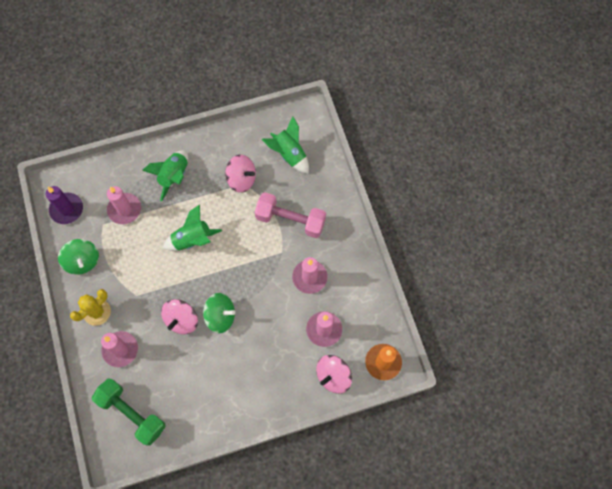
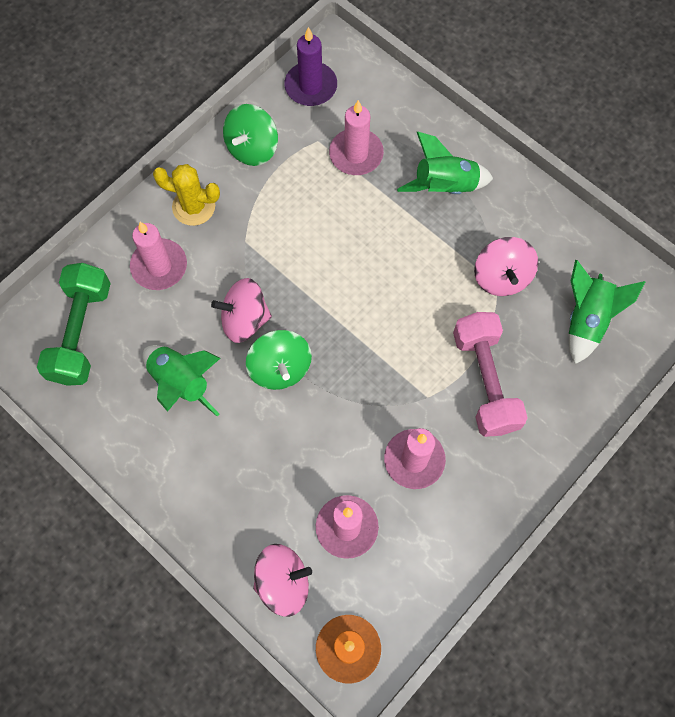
camera: 60 degrees right, 0 degrees up
(192, 240) = (368, 265): green rocket -> green rocket (181, 383)
(333, 376) = (283, 582): pink spinning top -> pink spinning top turned 150 degrees clockwise

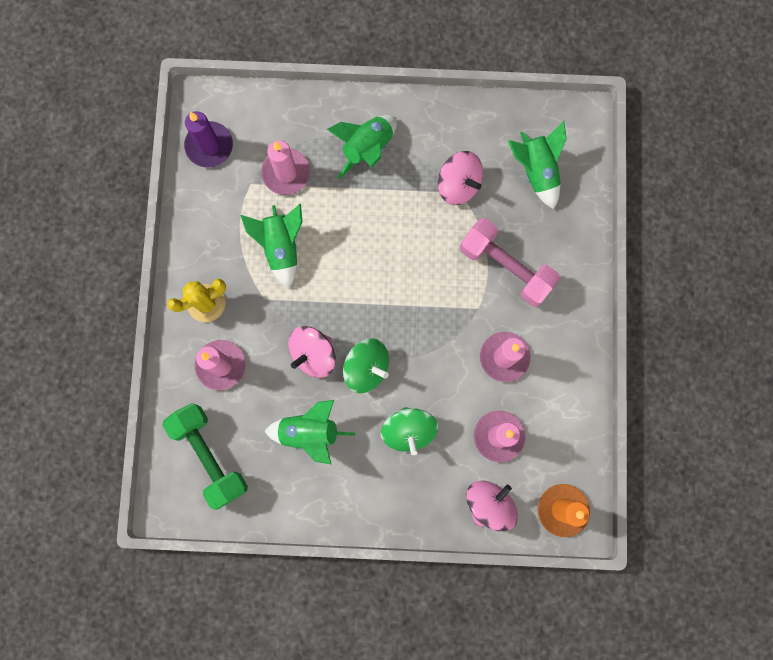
camera: 40 degrees left, 10 degrees up
(252, 148) = (209, 226): green spinning top -> green spinning top (408, 430)
(297, 210) = (281, 247): none -> green rocket

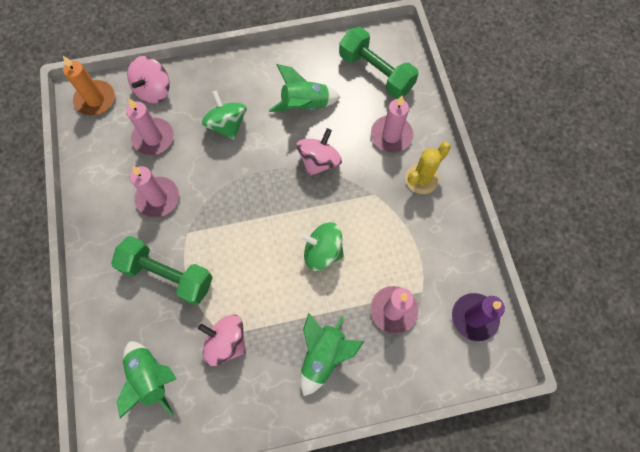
camera: 165 degrees right, 10 degrees down
(281, 247) = (374, 240): green rocket -> none
(366, 368) = (272, 162): green spinning top -> green spinning top (322, 252)
(506, 267) = (168, 275): pink dumbbell -> green dumbbell

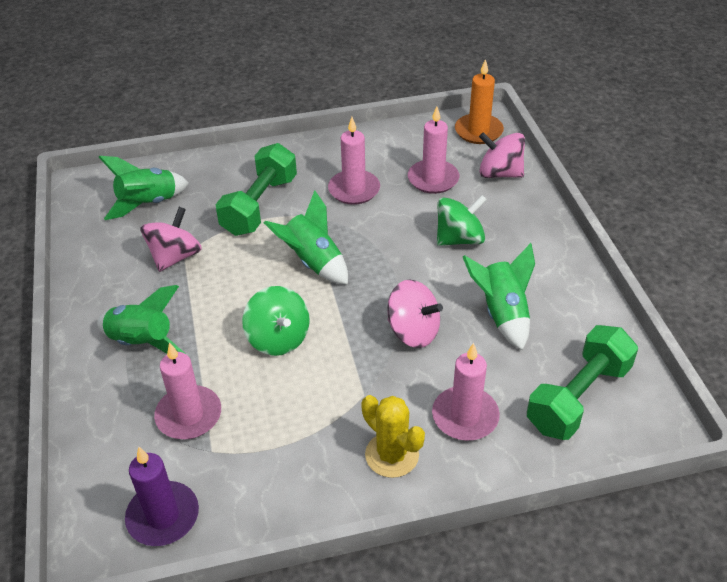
camera: 90 degrees right, 25 degrees down
(243, 229) = (313, 262): none -> green rocket
(322, 252) = (278, 338): green spinning top -> green spinning top turned 135 degrees clockwise

